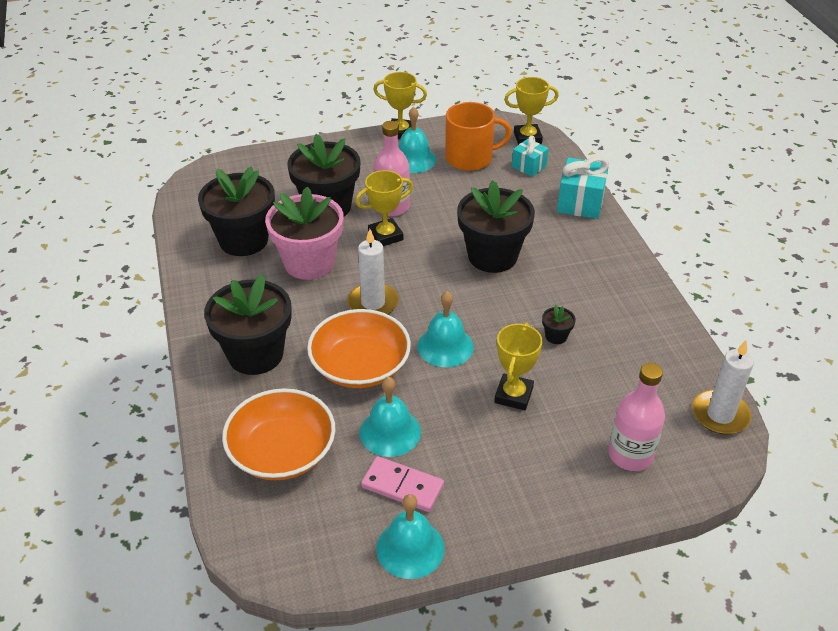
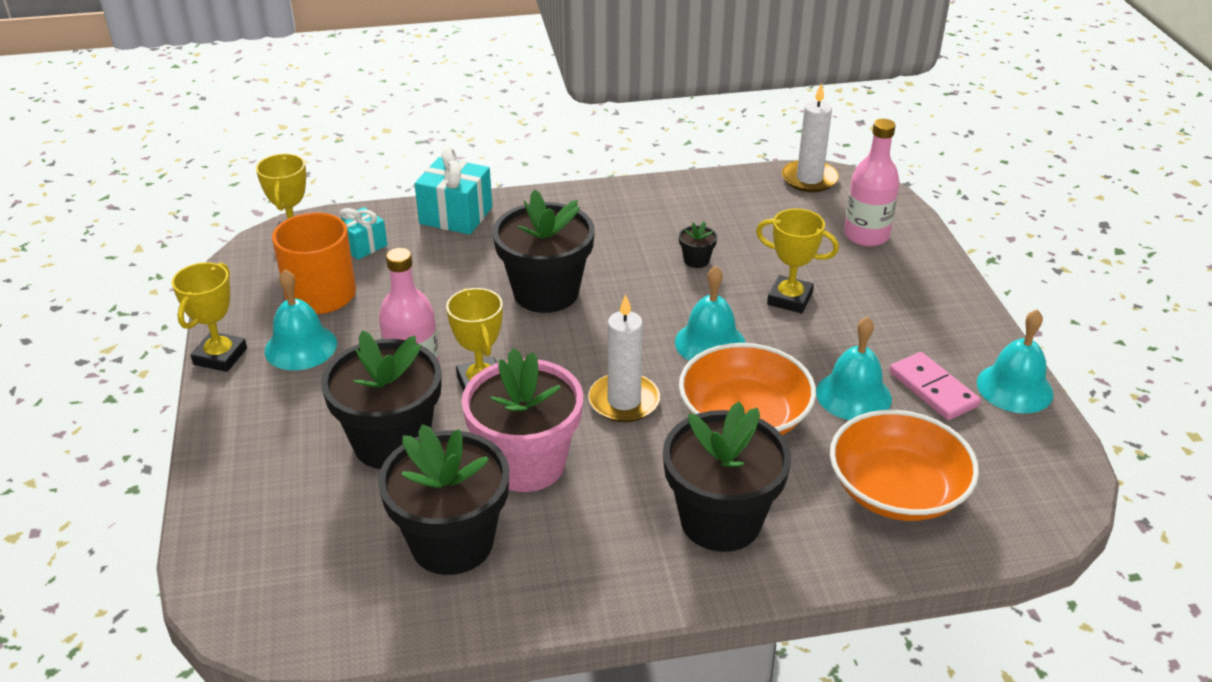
camera: 85 degrees left, 5 degrees down
(402, 486) = (933, 389): pink domino -> pink domino turned 60 degrees counterclockwise

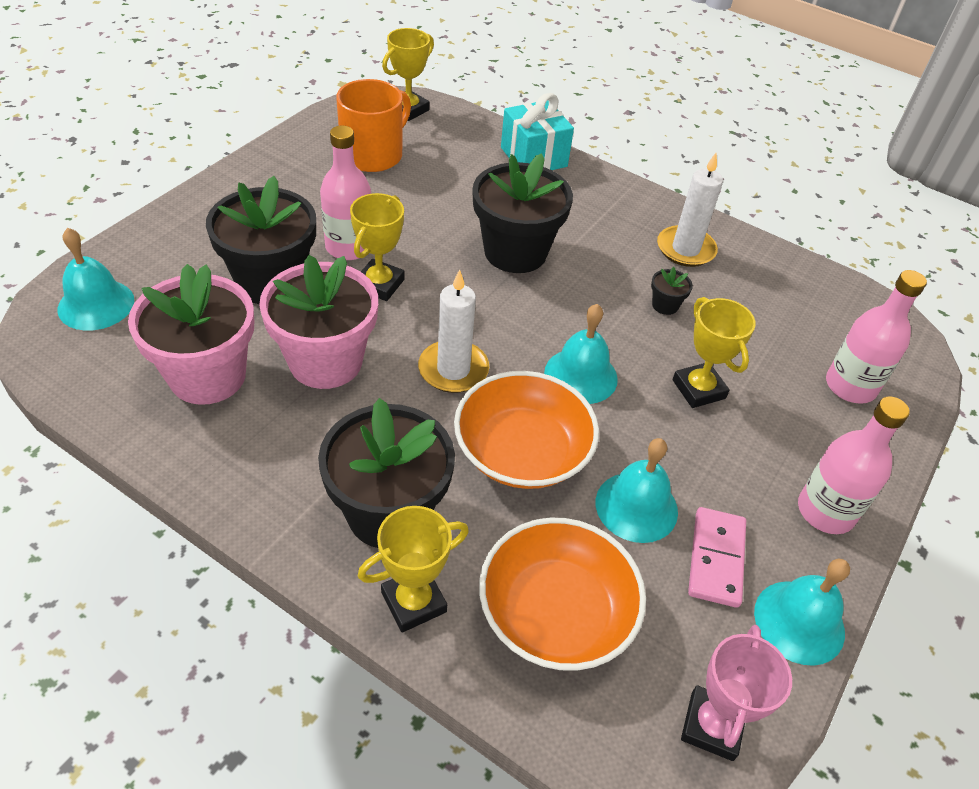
camera: 40 degrees right, 10 degrees up
(220, 356) = (261, 156): yellow trophy -> yellow trophy (413, 602)
(300, 347) = (312, 181): turquoise bell -> turquoise bell (96, 304)
(363, 245) = (443, 139): turquoise gift -> none
(452, 542) = (207, 376): black flower pot -> pink flower pot
(809, 179) = (865, 305): white candle -> white candle (685, 249)
(948, 318) = (825, 511): none -> pink bottle
(1048, 477) = (712, 726): none -> pink trophy

